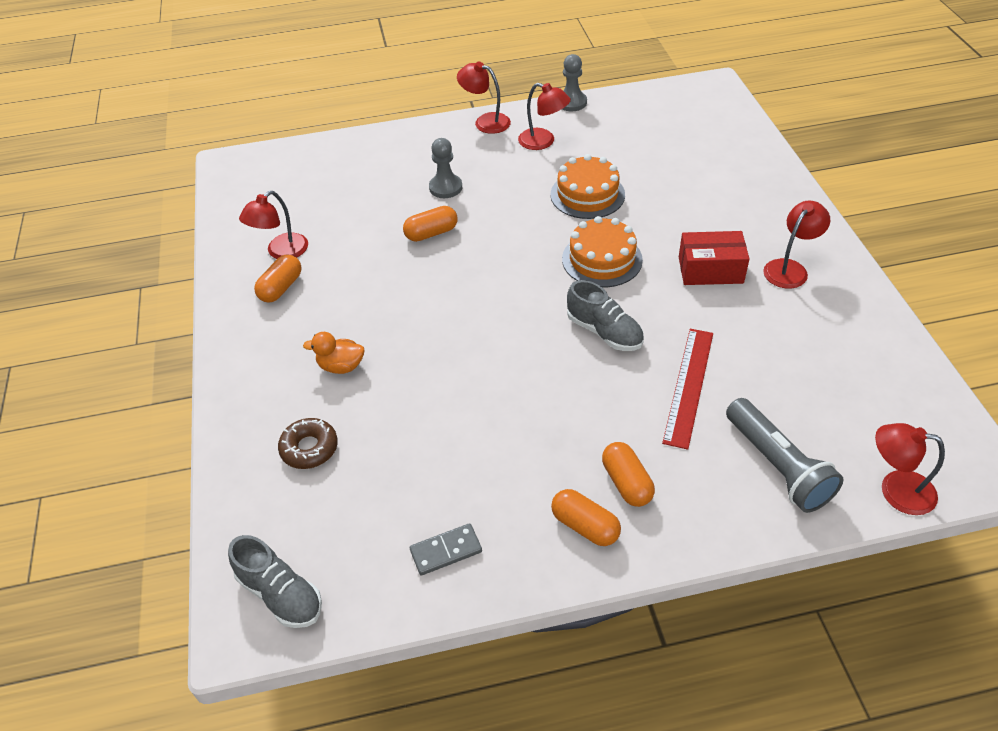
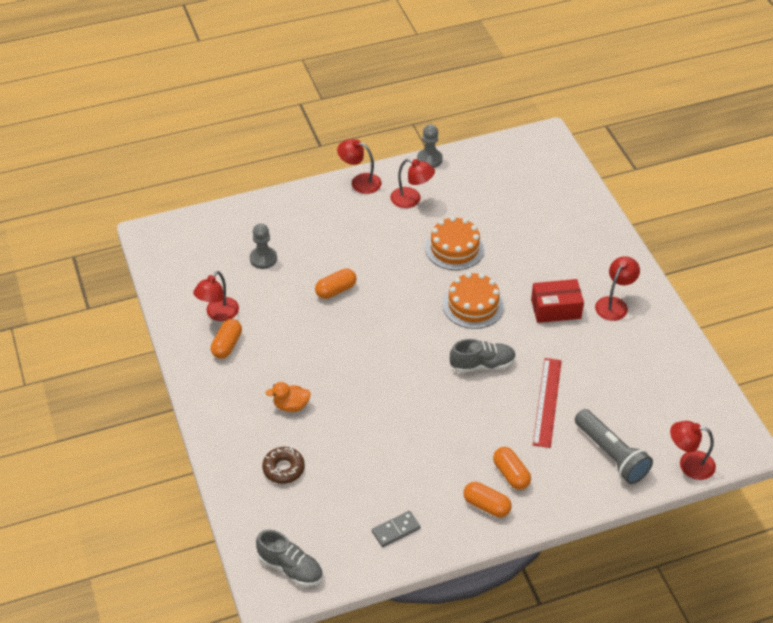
camera: 10 degrees left, 0 degrees up
(445, 187) = (339, 248): grey pawn -> grey pawn (263, 258)
(604, 332) = (482, 365): grey shoe -> grey shoe turned 45 degrees counterclockwise

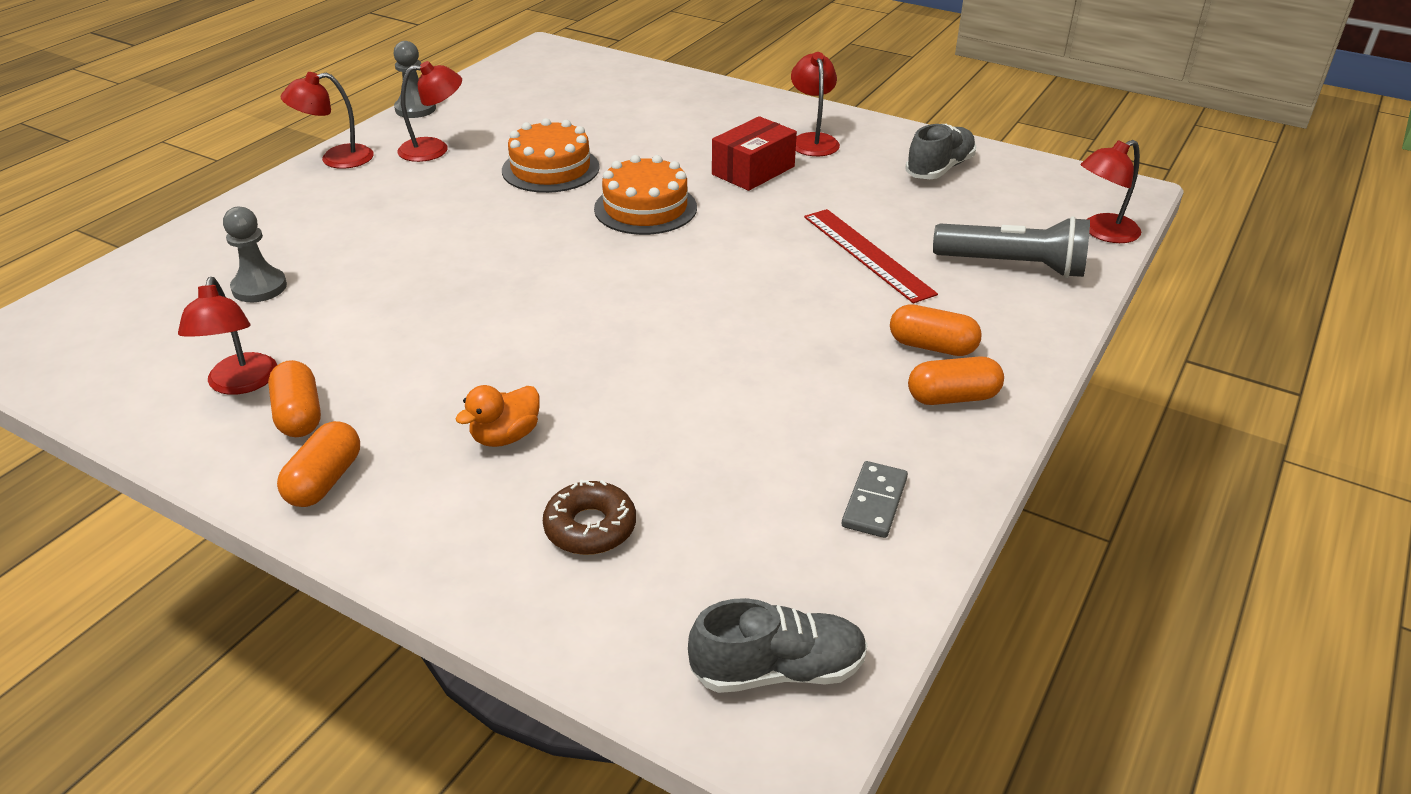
camera: 40 degrees left, 10 degrees down
(336, 290) = (424, 273): orange capsule -> orange capsule (324, 480)
(482, 365) = (736, 257): grey shoe -> grey shoe (939, 169)

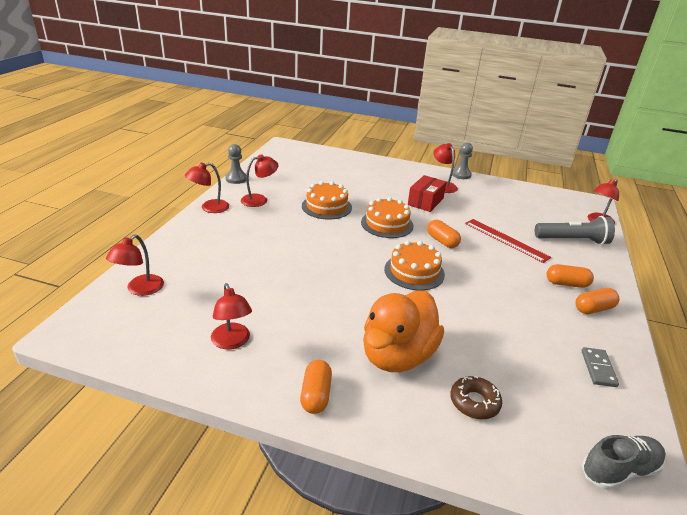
camera: 15 degrees left, 5 degrees down
(143, 287) = (140, 289): none -> red lamp
(259, 287) = (209, 283): grey pawn -> grey pawn (461, 175)
(299, 415) = (277, 357): orange capsule -> orange capsule (442, 241)
(505, 436) = (397, 355): orange duck -> orange duck, size x2.26
(637, 298) = (414, 272): none -> orange cake
(939, 169) = (508, 196): grey shoe -> none

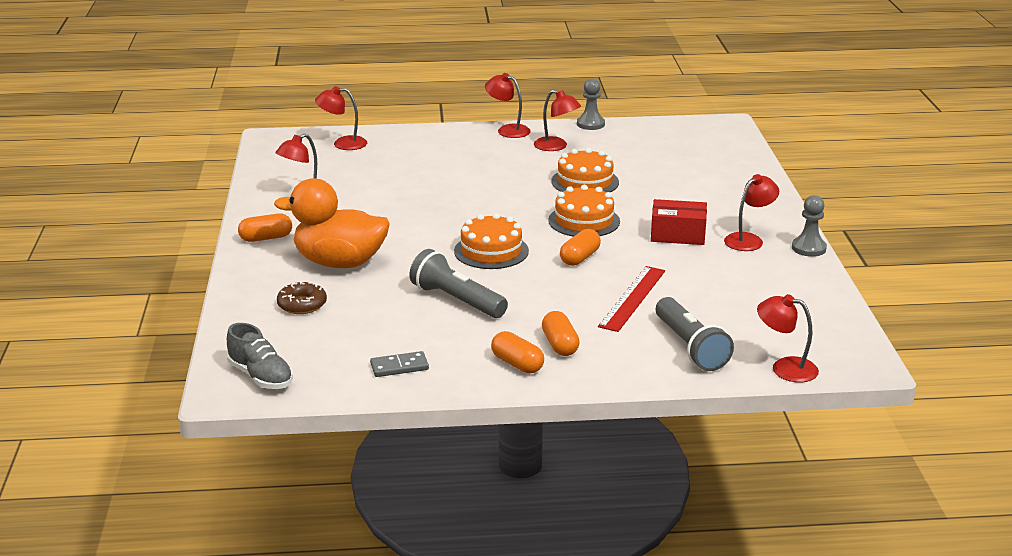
camera: 70 degrees right, 5 degrees down
(490, 309) = (457, 300): none -> grey flashlight

